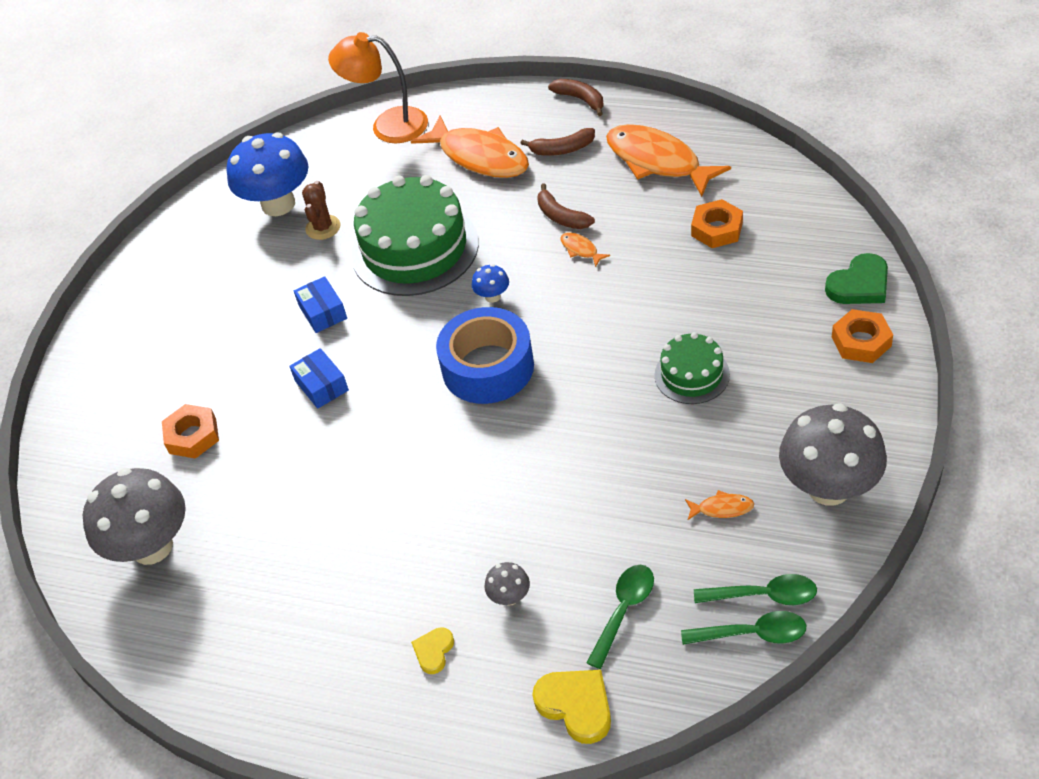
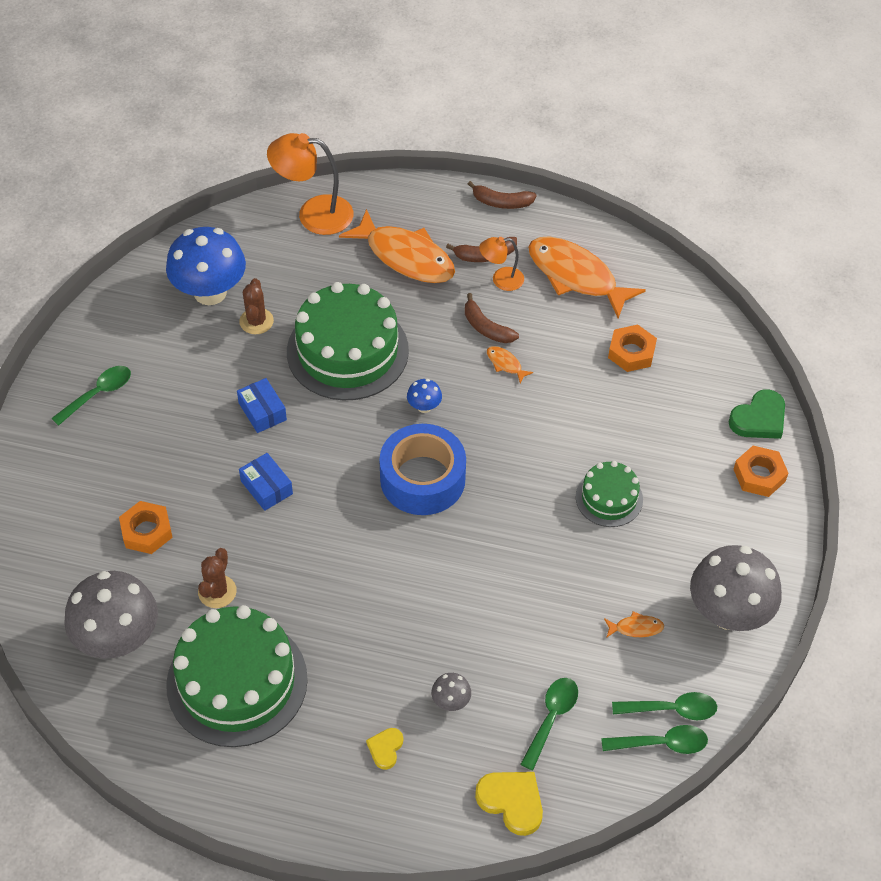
camera: 10 degrees left, 5 degrees up
(157, 306) = (98, 394): none -> green spoon
(261, 493) = (217, 592): none -> brown cactus
(274, 585) = (237, 682): none -> green cake
(578, 170) = (501, 280): none -> orange lamp
(580, 99) = (501, 202): brown banana -> brown banana turned 150 degrees clockwise

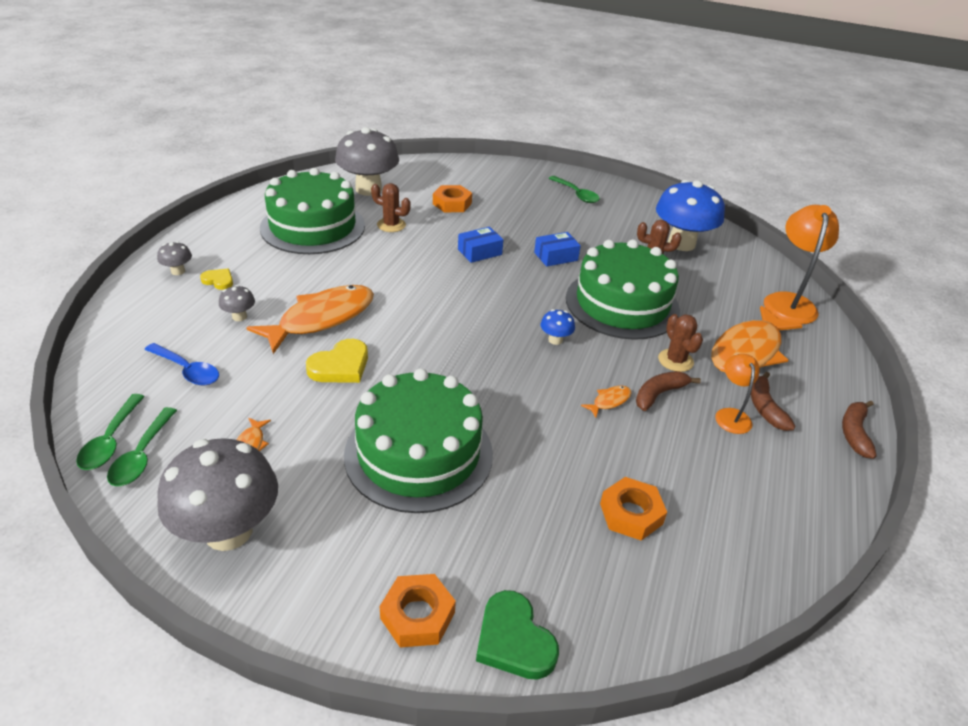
camera: 95 degrees right, 15 degrees down
(374, 802) = (178, 271): none -> grey mushroom
(422, 479) = (472, 329): blue tape -> none
(434, 312) = (675, 360): none -> brown cactus
(512, 802) = (126, 336): yellow heart -> yellow heart (340, 366)
(551, 718) = (187, 370): green spoon -> blue spoon
(576, 276) = (750, 481): orange fish -> orange fish (321, 319)
(609, 498) = (419, 453): green cake -> green cake, size x1.93

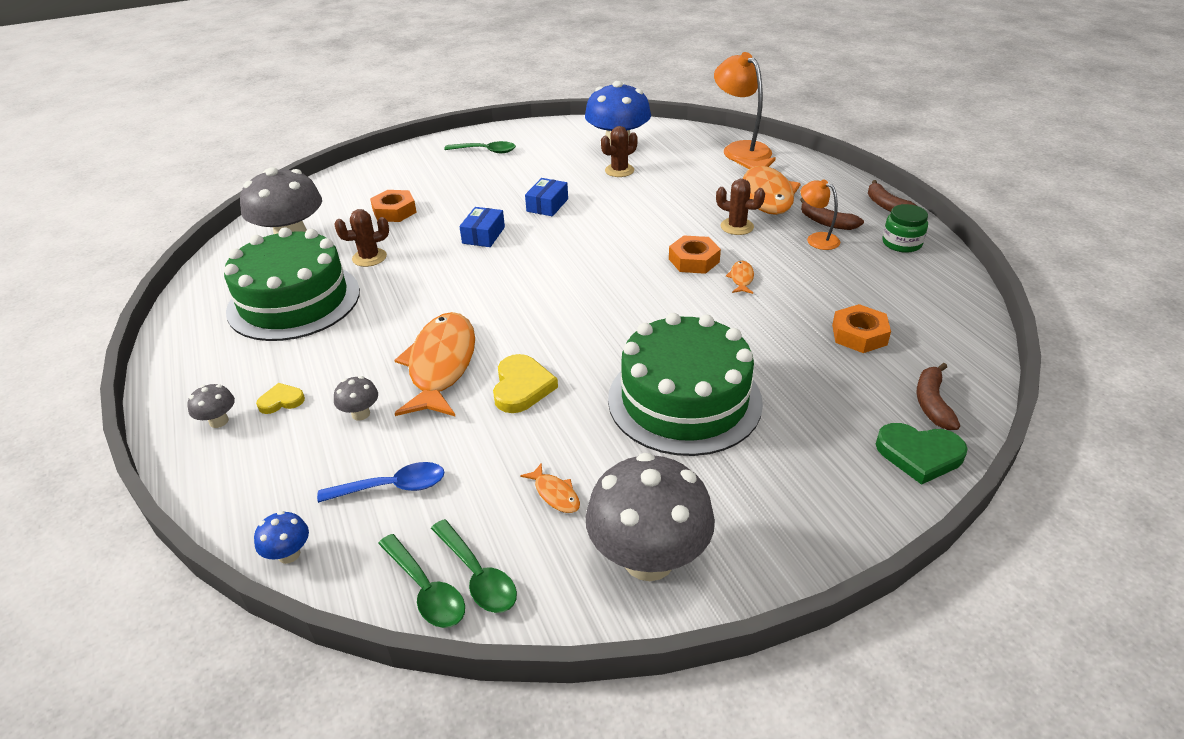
camera: 40 degrees left, 0 degrees up
(417, 615) = (852, 491): orange nut -> orange nut (694, 260)
(555, 340) = (644, 262): blue mushroom -> blue mushroom (289, 554)
(622, 304) = (646, 211): green cake -> none
(659, 394) = (761, 254): brown banana -> brown banana (932, 403)
(810, 473) = (901, 243): none -> green jar

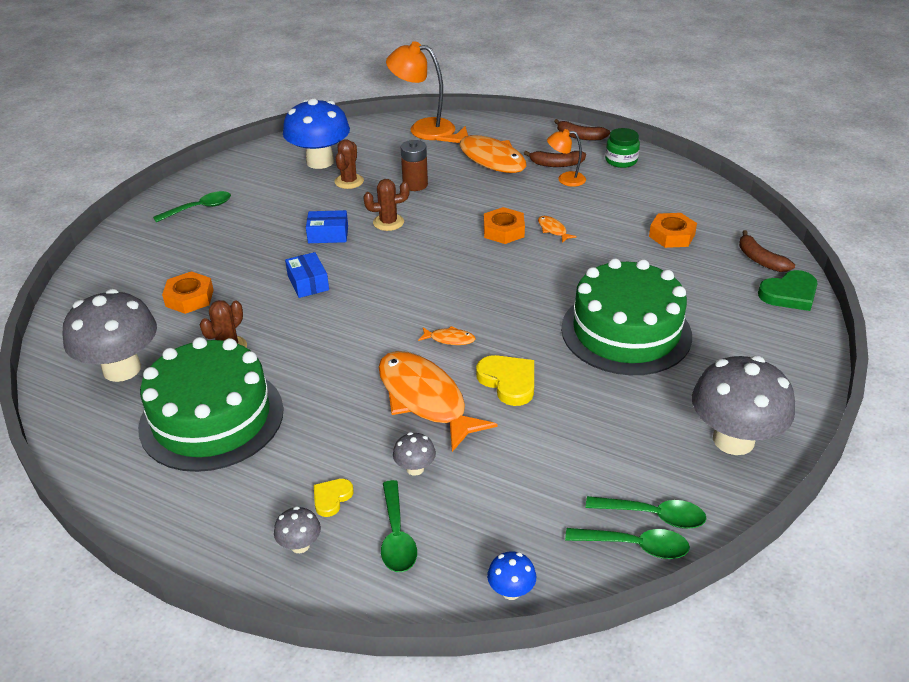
camera: 40 degrees left, 0 degrees up
(279, 456) = (396, 536): none -> green spoon
(392, 487) = (517, 501): blue spoon -> none
(547, 205) = (328, 234): blue box -> blue box turned 75 degrees counterclockwise
(555, 494) = (629, 437): orange fish -> orange fish (449, 339)
(669, 192) = (415, 185): none -> brown battery
(737, 227) = (500, 192): brown cactus -> brown cactus (388, 222)

